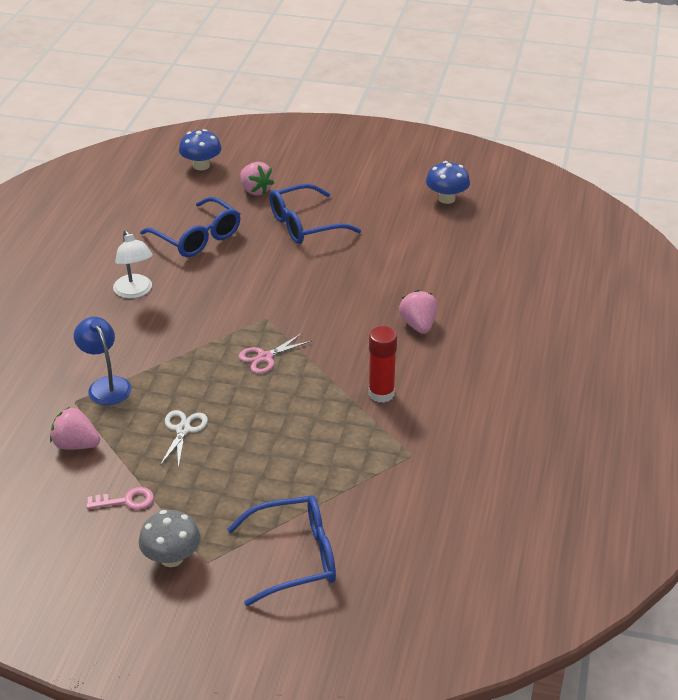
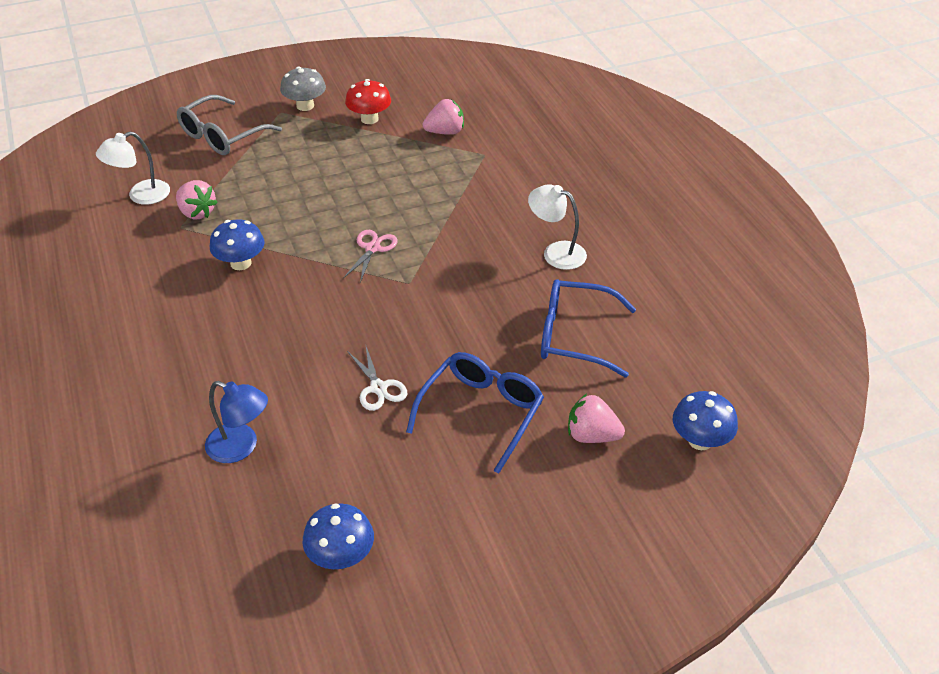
camera: 145 degrees right, 5 degrees up
(106, 385) = (476, 173): blue lamp -> blue lamp (241, 447)
(126, 501) = (369, 119): pink key -> red mushroom
(183, 430) = (380, 170): white scissors -> white scissors (378, 388)
(295, 557) = (222, 136): blue glasses -> grey glasses
(381, 393) = (241, 263): red glue stick -> blue mushroom
(418, 325) = (251, 345): pink strawberry -> pink strawberry (197, 212)
(428, 513) = (141, 195): none -> white lamp

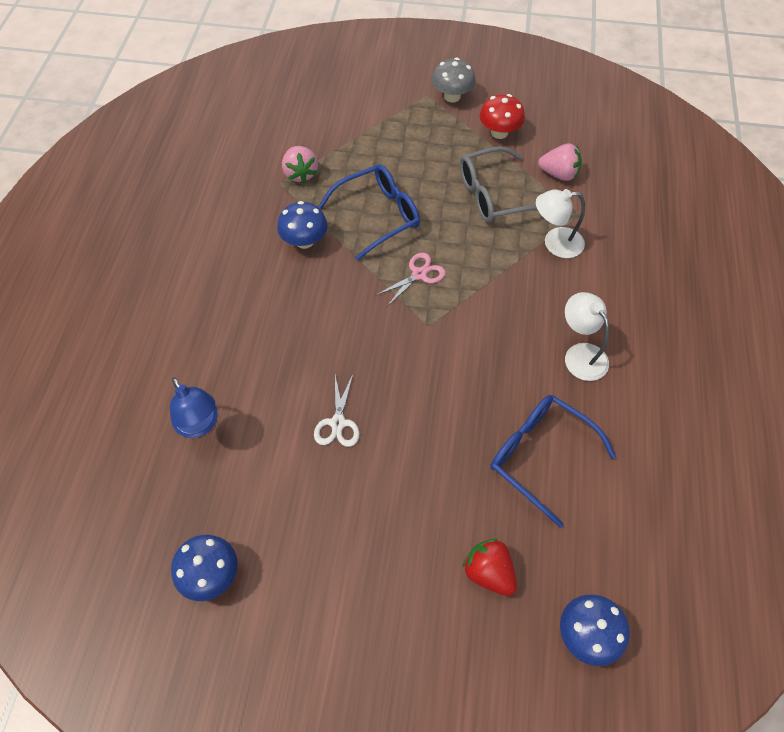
camera: 30 degrees right, 15 degrees up
(141, 195) = (268, 138): white lamp -> white lamp (555, 243)
(222, 136) = (365, 102): grey glasses -> grey glasses (493, 195)
(481, 412) = (407, 494): blue glasses -> blue glasses (378, 215)
(592, 435) = (488, 572): pink strawberry -> red strawberry

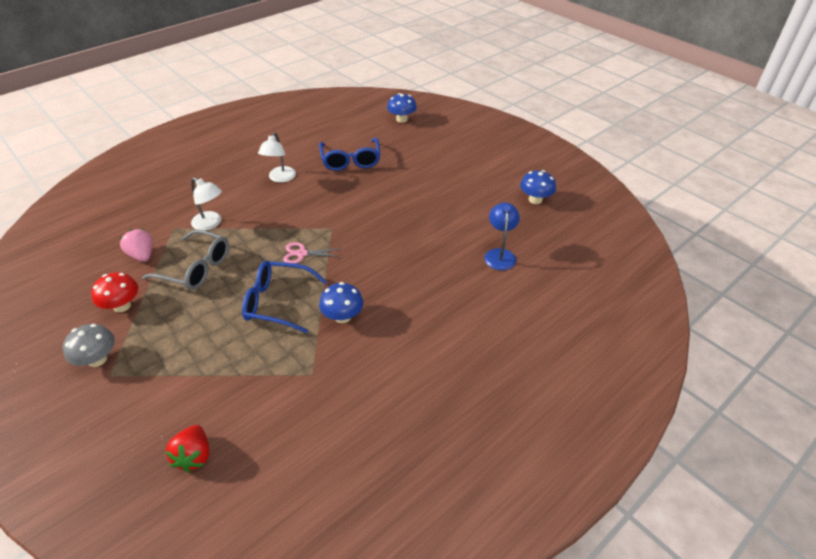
camera: 140 degrees left, 15 degrees down
(300, 174) = (288, 371): pink strawberry -> none
(338, 423) = (425, 216): white scissors -> none
(488, 572) = (416, 146): red strawberry -> red strawberry (194, 456)

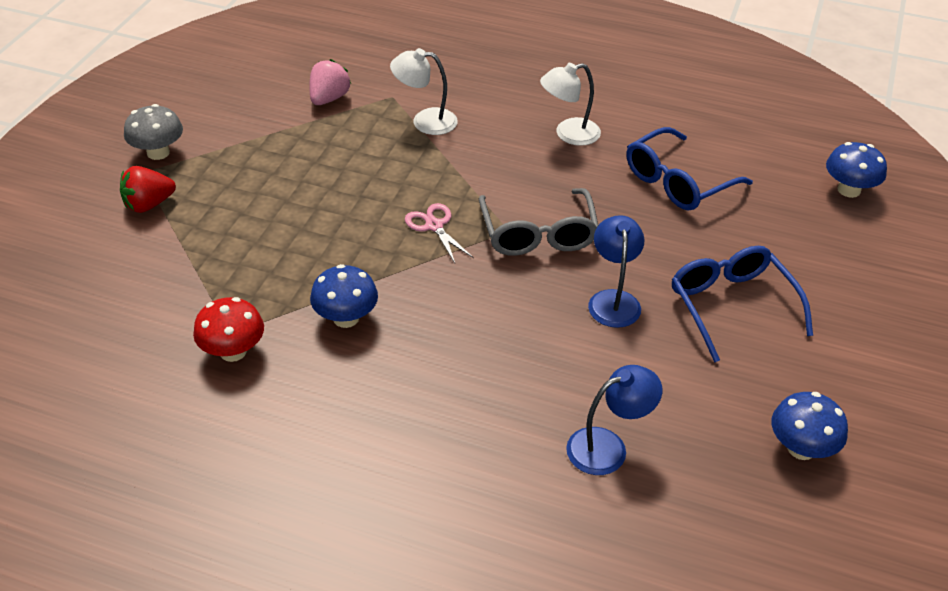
camera: 60 degrees right, 0 degrees up
(122, 306) = (242, 127): red mushroom -> red mushroom (233, 351)
(194, 456) = (69, 291): red strawberry -> red strawberry (148, 204)
(196, 268) = (339, 150): grey glasses -> grey glasses (538, 234)
(211, 224) = (425, 121): white lamp -> white lamp turned 90 degrees clockwise
(277, 302) = (330, 245): blue glasses -> blue glasses (731, 306)
(410, 214) = (613, 300): none -> blue lamp

